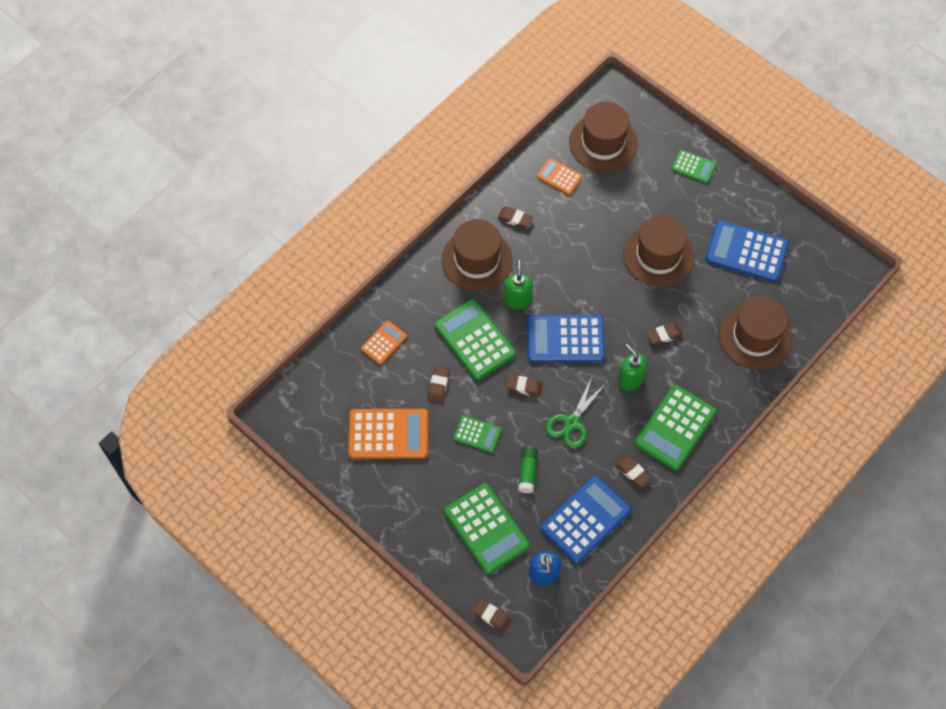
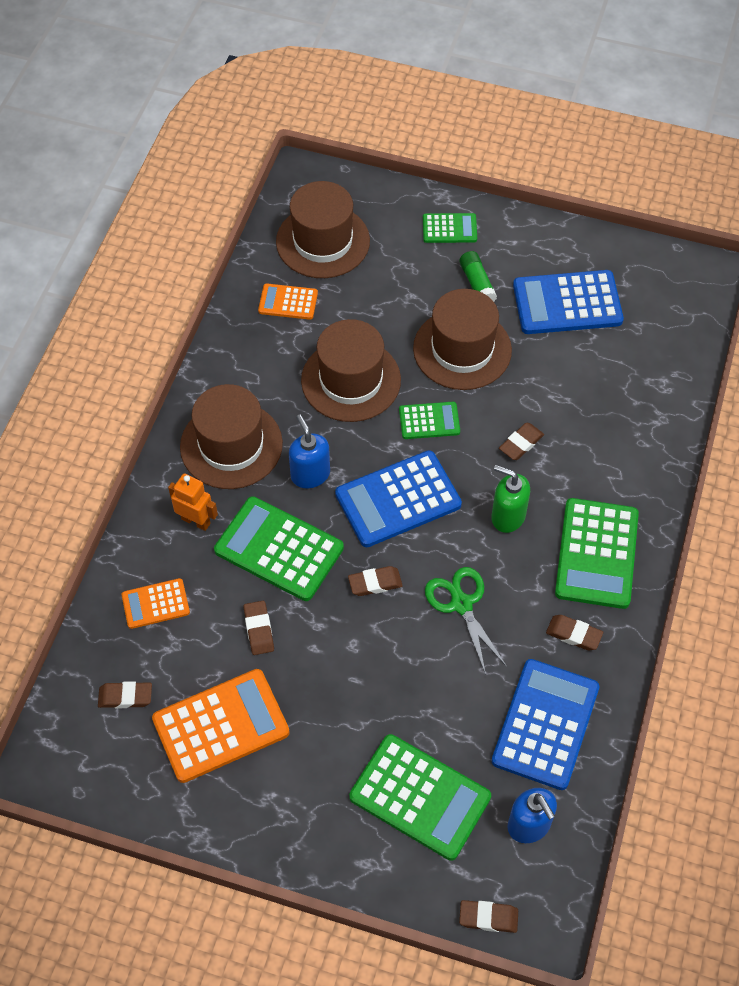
camera: 25 degrees left, 5 degrees down
(384, 343) = (155, 604): orange calculator -> orange calculator turned 120 degrees counterclockwise
(432, 300) = (196, 521): none -> orange robot
(477, 434) = (343, 672): green calculator -> green calculator (429, 421)
(515, 219) = (256, 375): brown eraser -> brown eraser (125, 697)
(517, 299) = (310, 474): green soap dispenser -> blue soap dispenser
(527, 472) = (436, 694): green glue stick -> green glue stick (477, 284)
(571, 423) = (461, 604): green scissors -> green scissors turned 150 degrees clockwise
(755, 336) = (633, 400): brown hat -> brown hat (351, 380)

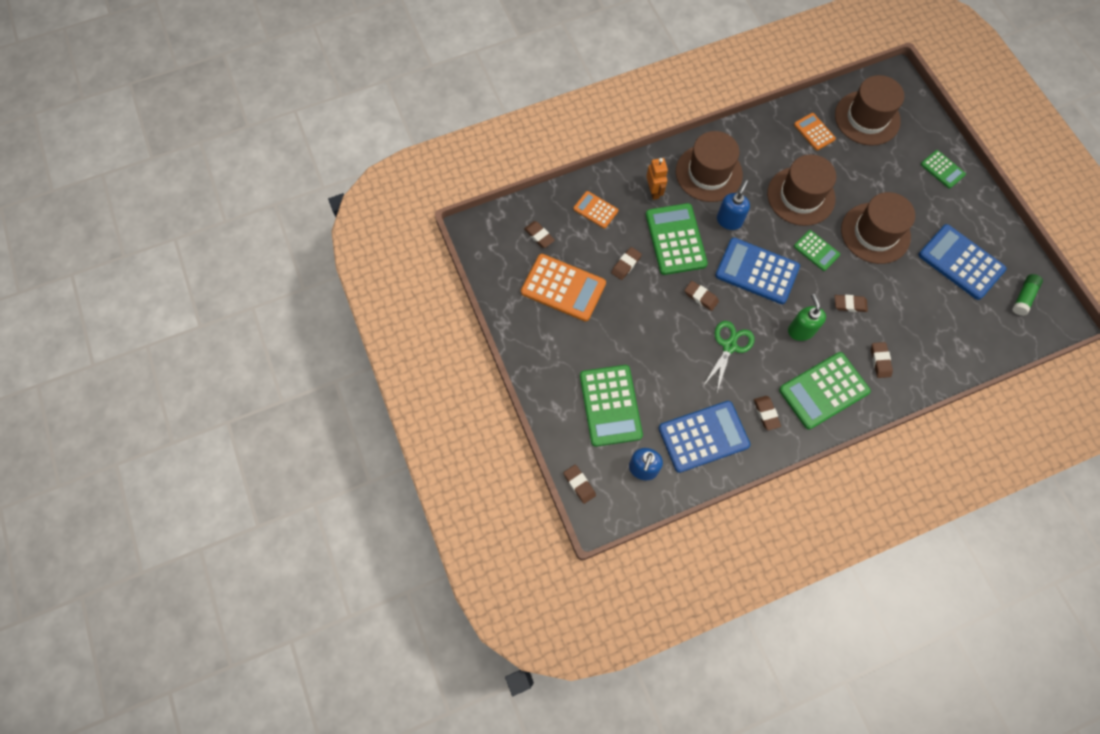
camera: 50 degrees right, 10 degrees up
(477, 284) = (923, 209): green glue stick -> green glue stick (1023, 297)
(610, 471) = (880, 361): none -> brown eraser

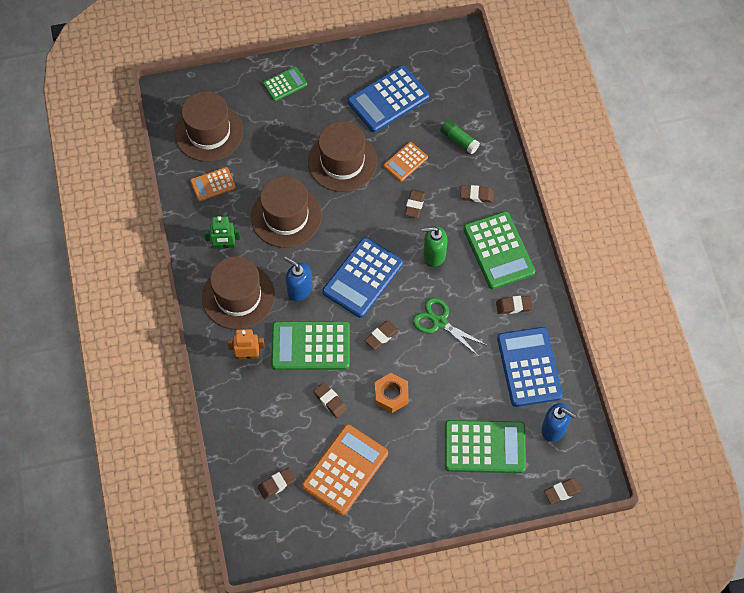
camera: 80 degrees left, 5 degrees down
(595, 210) = (257, 419): orange calculator -> orange calculator (405, 162)
(644, 315) = (391, 395): none -> orange nut
(755, 153) = (224, 245): none -> green robot
(816, 250) = (351, 218): green calculator -> none
(1023, 297) = (433, 61): green glue stick -> green glue stick (459, 140)

